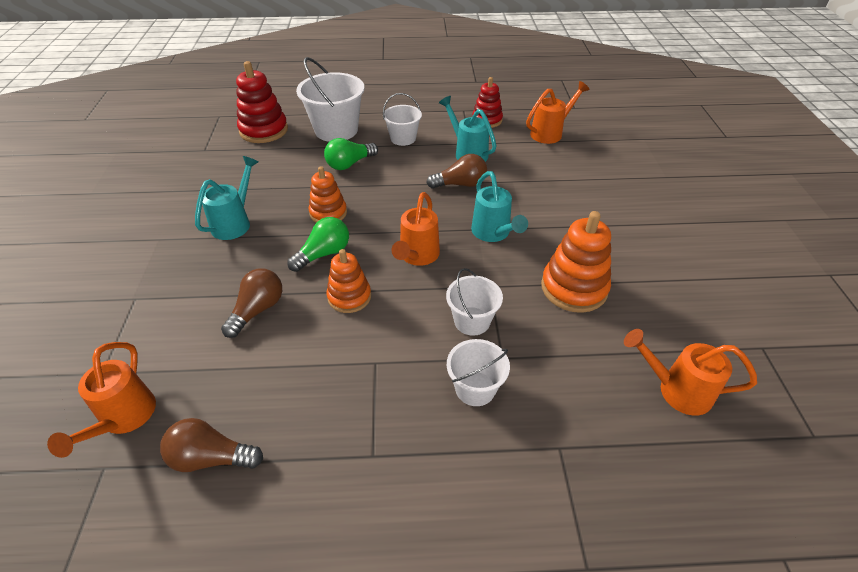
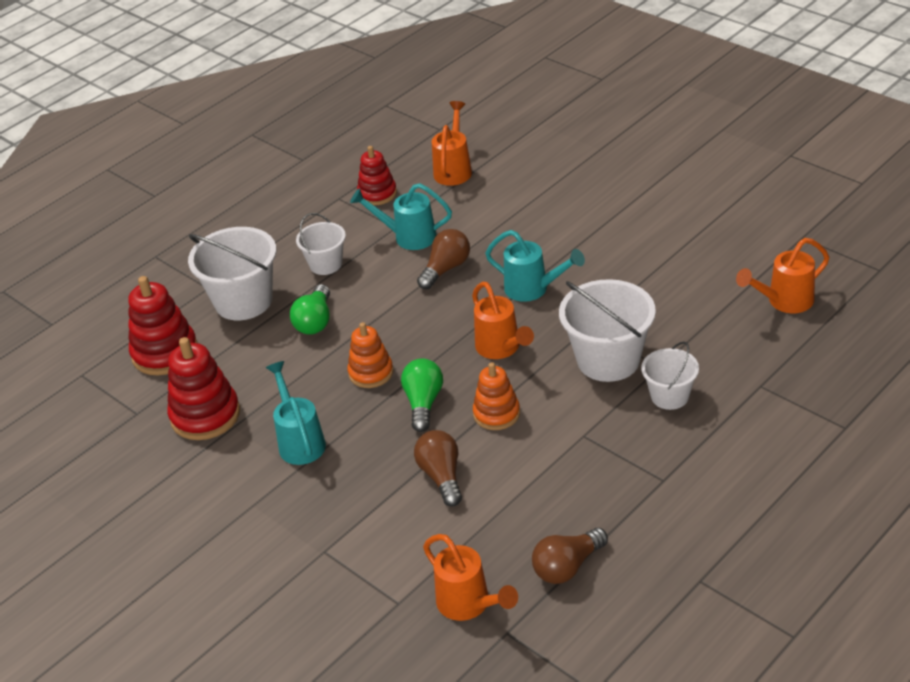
camera: 40 degrees left, 5 degrees down
(224, 173) = (205, 415): none -> red stacking toy
(472, 321) = (608, 360): white bucket -> white bucket, size x1.72
(574, 288) = (645, 285): orange stacking toy -> none

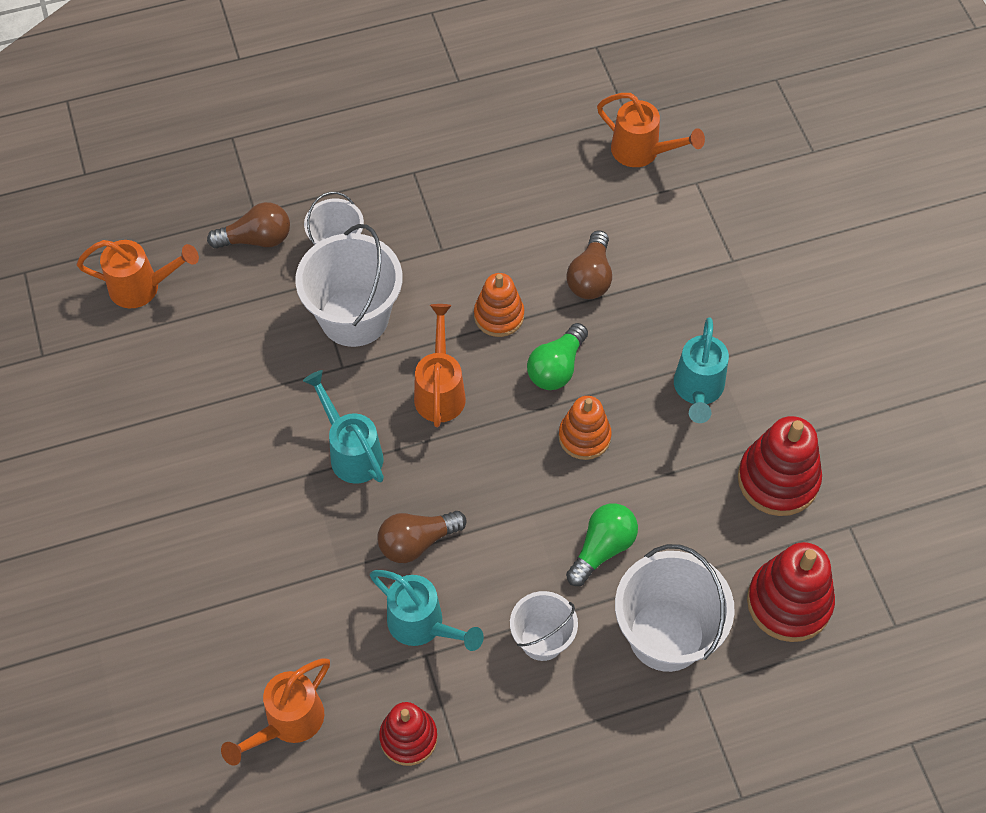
camera: 155 degrees left, 20 degrees up
(469, 604) = (642, 152): orange watering can -> orange watering can turned 135 degrees clockwise
(567, 566) = (546, 142): brown light bulb -> brown light bulb (256, 239)

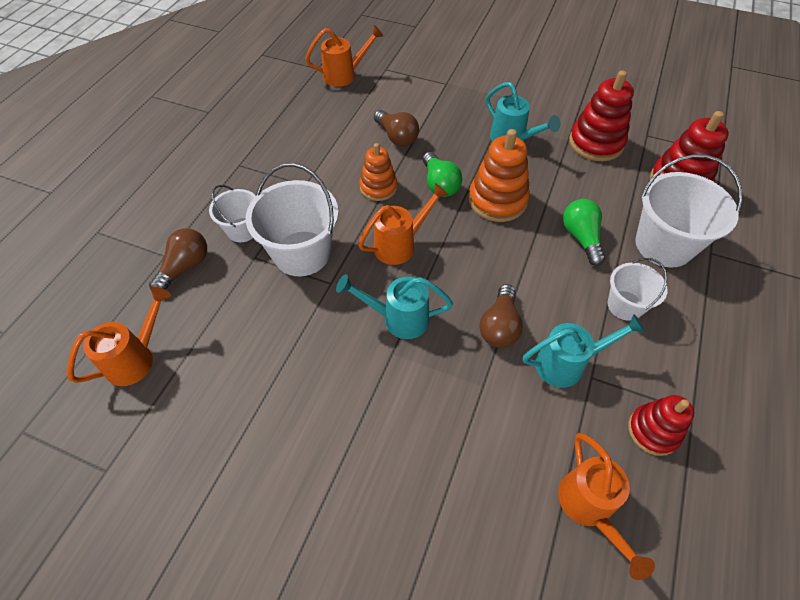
camera: 50 degrees left, 5 degrees down
(440, 391) = (400, 245): orange watering can -> orange watering can turned 105 degrees clockwise
(584, 437) = (497, 200): orange stacking toy -> orange stacking toy, size x1.54

